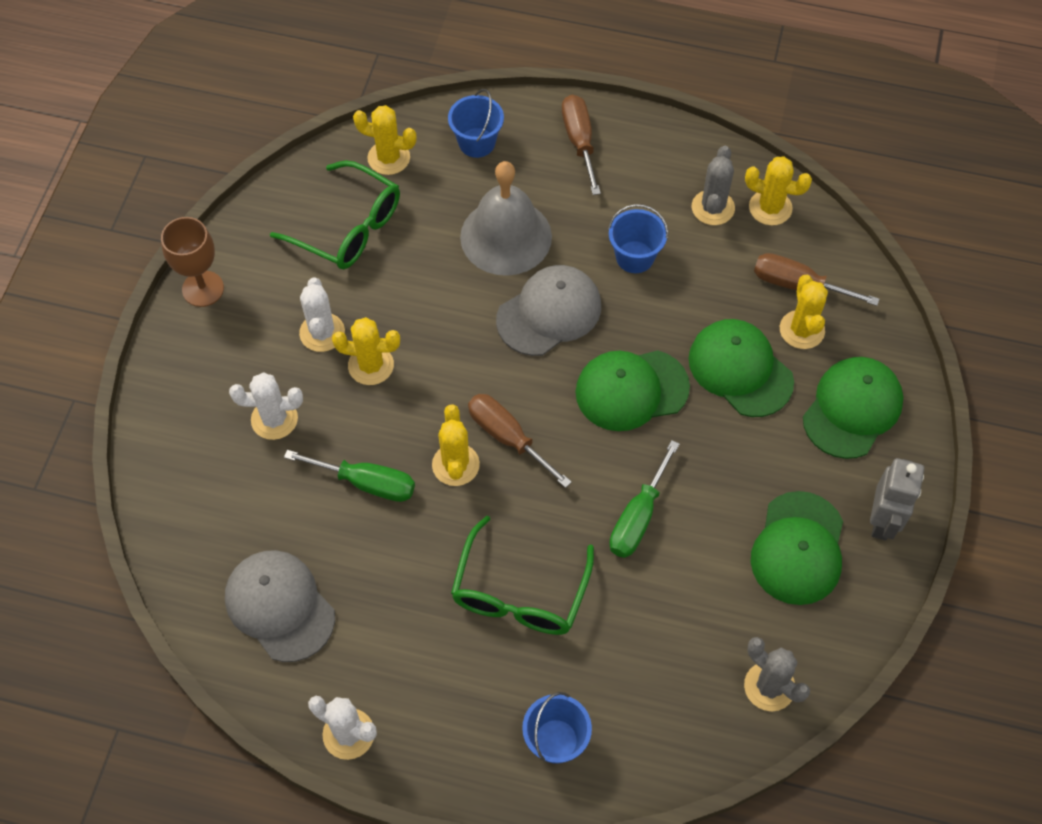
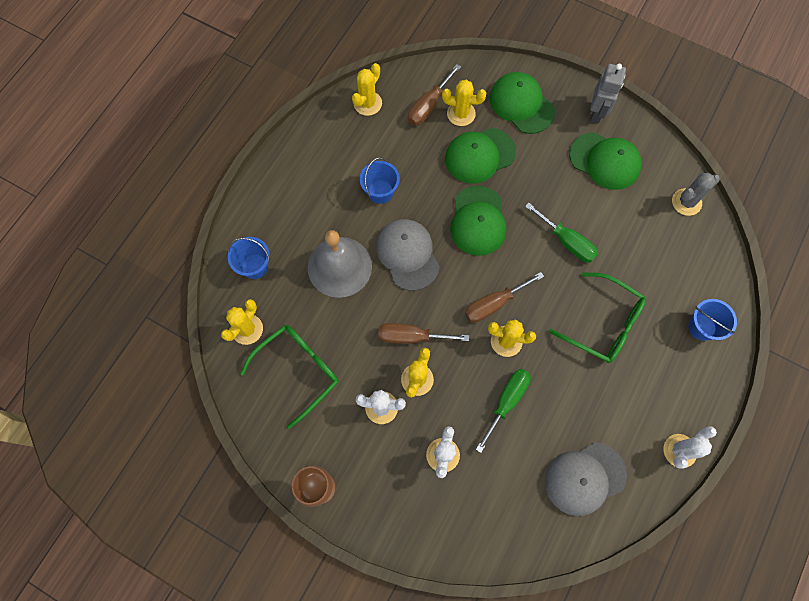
camera: 75 degrees left, 10 degrees up
(579, 141) = (277, 200): brown screwdriver -> brown screwdriver (411, 337)
(713, 208) = (357, 135): grey cactus -> none
(882, 521) = (596, 113): grey robot -> grey robot turned 75 degrees clockwise

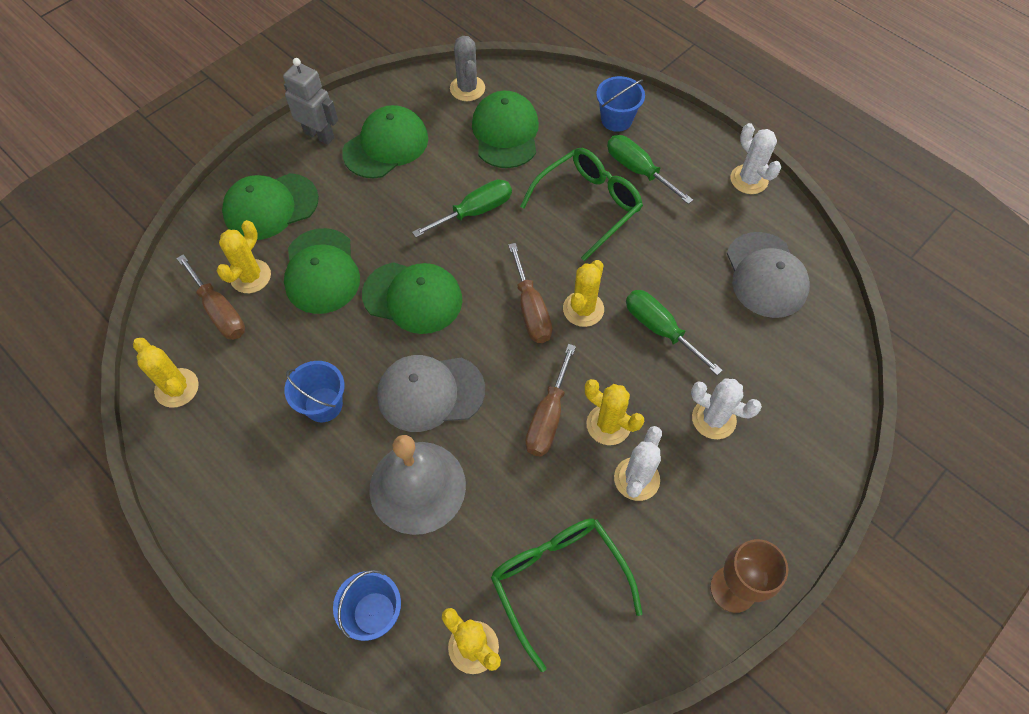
camera: 75 degrees left, 10 degrees down
(652, 243) = (505, 133): none -> green cap
(654, 355) = (638, 170): none -> green screwdriver

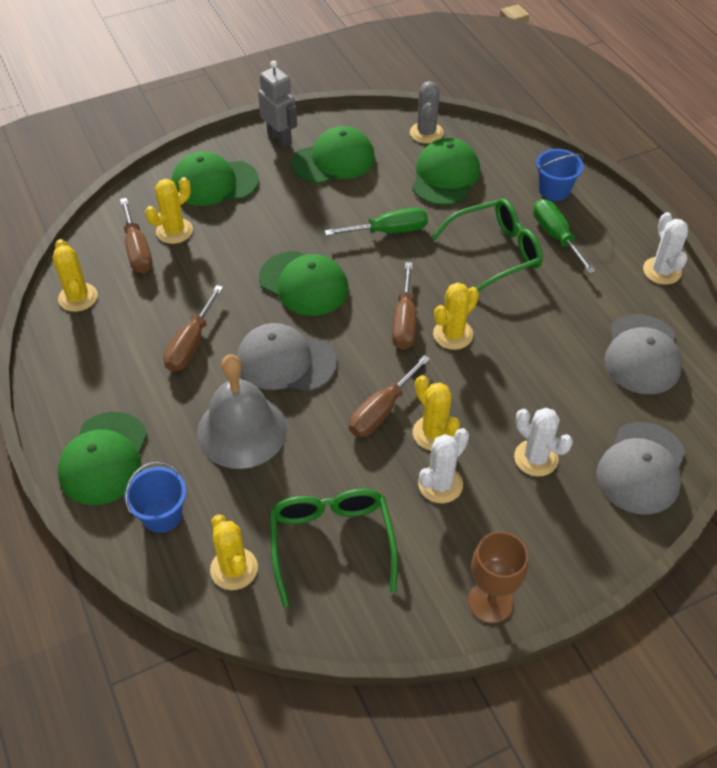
camera: 20 degrees right, 10 degrees down
(321, 271) = (235, 243): green cap -> green cap (104, 458)
(323, 404) = (191, 344): blue bucket -> brown screwdriver
(660, 329) = (517, 370): green screwdriver -> none
(812, 397) = (641, 468): none -> grey cap

